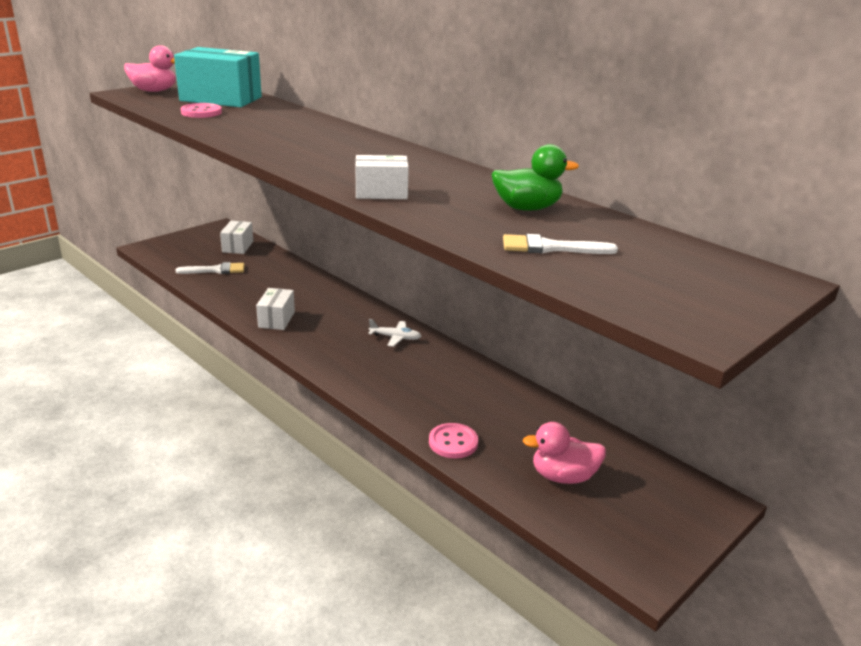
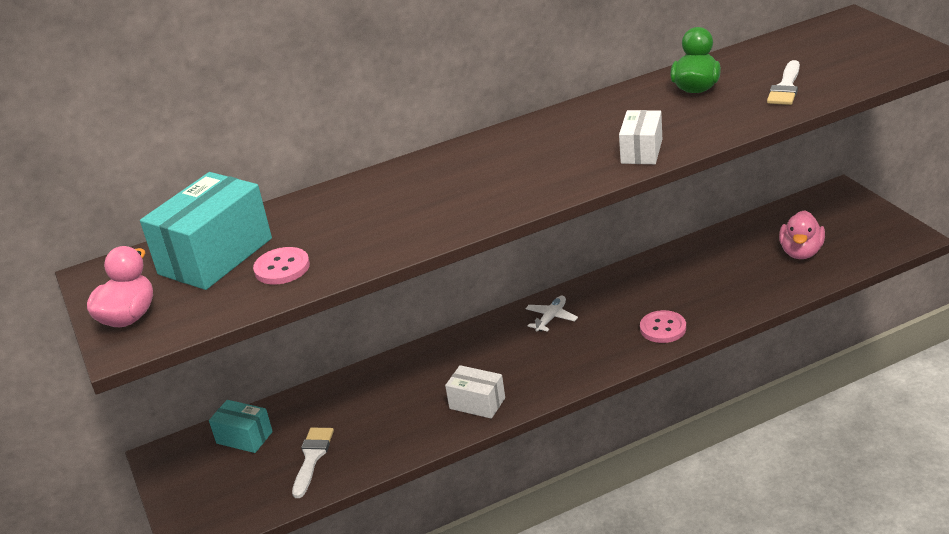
camera: 65 degrees left, 5 degrees up
(238, 246) = (244, 437): white box -> turquoise box
(453, 442) = (746, 301): pink button -> pink button (663, 328)

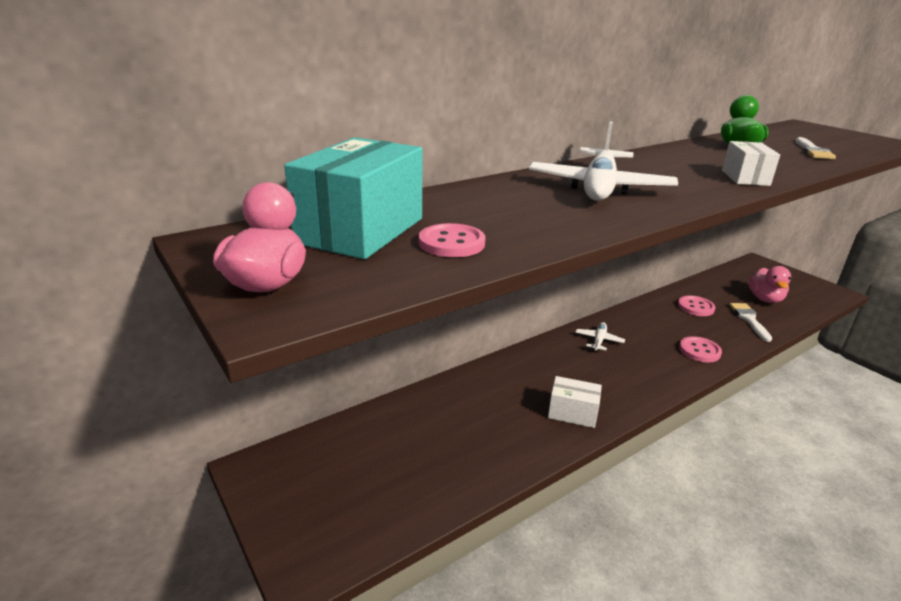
camera: 15 degrees left, 5 degrees down
(244, 437) = (343, 447): turquoise box -> none
(312, 458) = (425, 469): white brush -> white brush (749, 319)
(467, 180) = (599, 188): none -> white plane
(699, 268) = (695, 307): none -> pink button

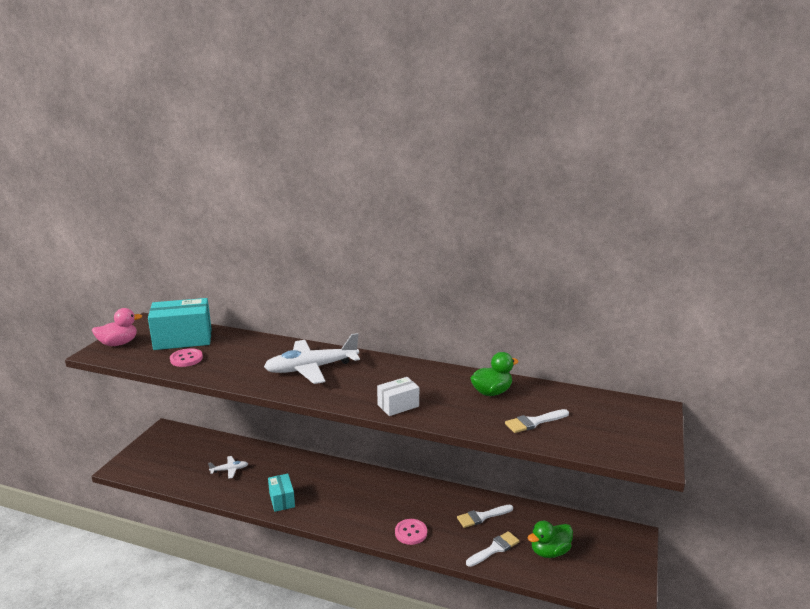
camera: 55 degrees right, 5 degrees down
(572, 413) = (282, 500): white box -> turquoise box
(599, 340) = (376, 486): white plane -> white plane (229, 470)
(695, 307) = (482, 517): pink button -> white brush
(765, 299) = (549, 552): pink duck -> green duck

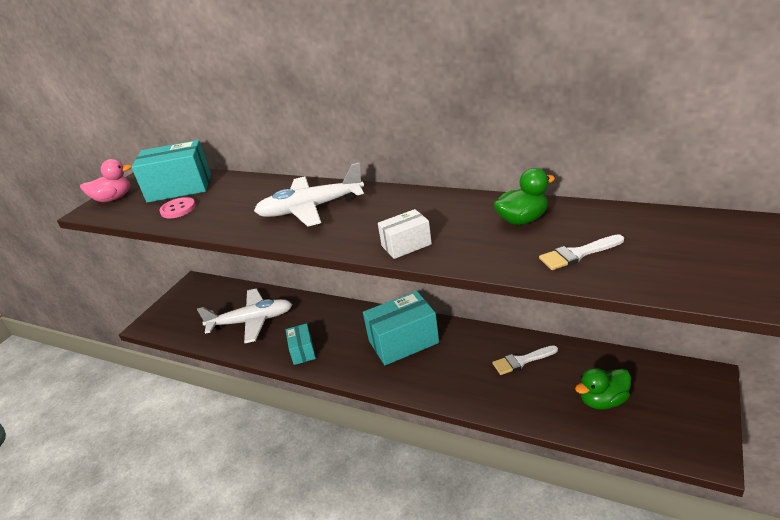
camera: 10 degrees right, 10 degrees up
(229, 470) = (252, 321): white plane -> white plane, size x2.23
(376, 496) = (403, 342): none -> turquoise box
(411, 533) = (440, 383): pink button -> none
(494, 549) = (536, 399): white brush -> none

